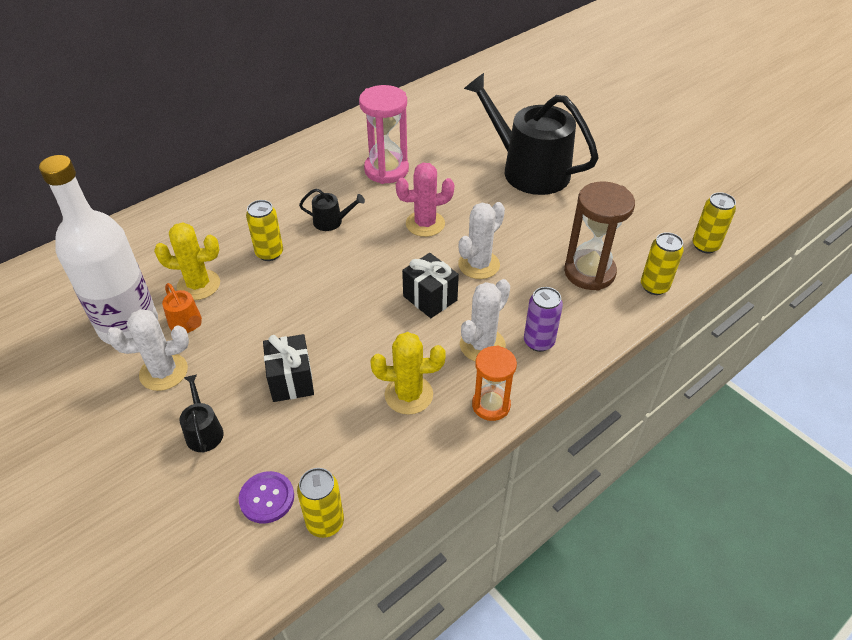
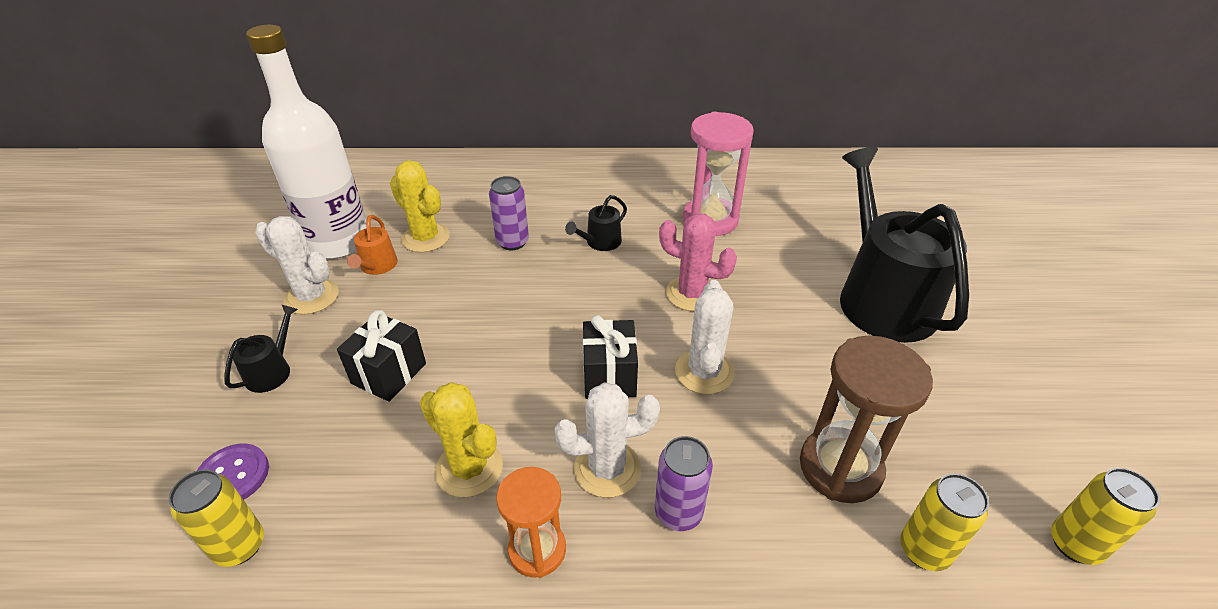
camera: 40 degrees right, 5 degrees down
(269, 253) = (512, 242): yellow can -> purple can
(331, 221) = (600, 242): black watering can -> black watering can turned 90 degrees clockwise
(479, 265) = (704, 372): white cactus -> white cactus turned 75 degrees counterclockwise

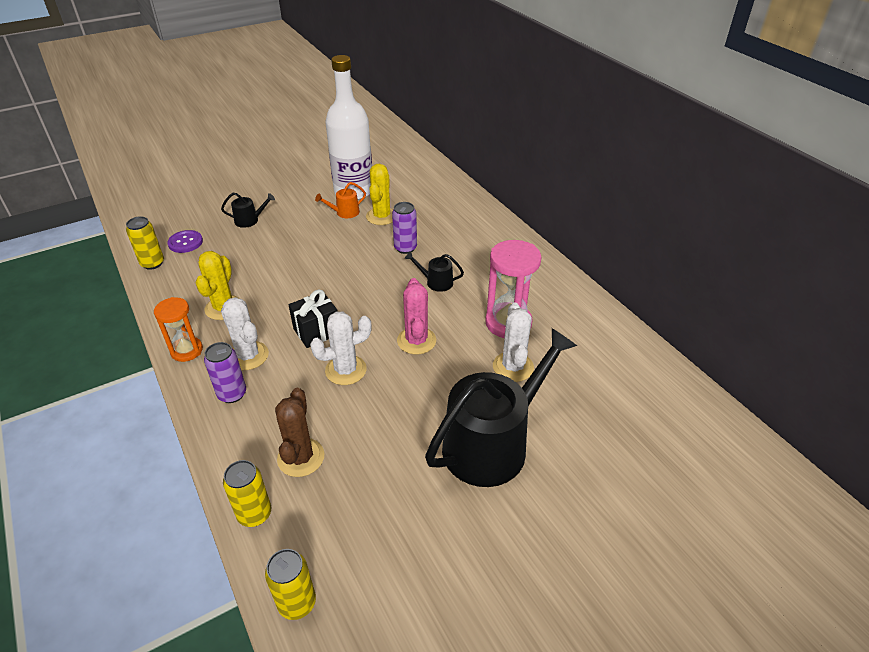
camera: 60 degrees right, 0 degrees up
(311, 297) = (306, 205): white cactus -> white cactus (513, 367)
(389, 373) = (269, 254): black gift -> none
(840, 468) = (301, 457): brown hourglass -> brown cactus

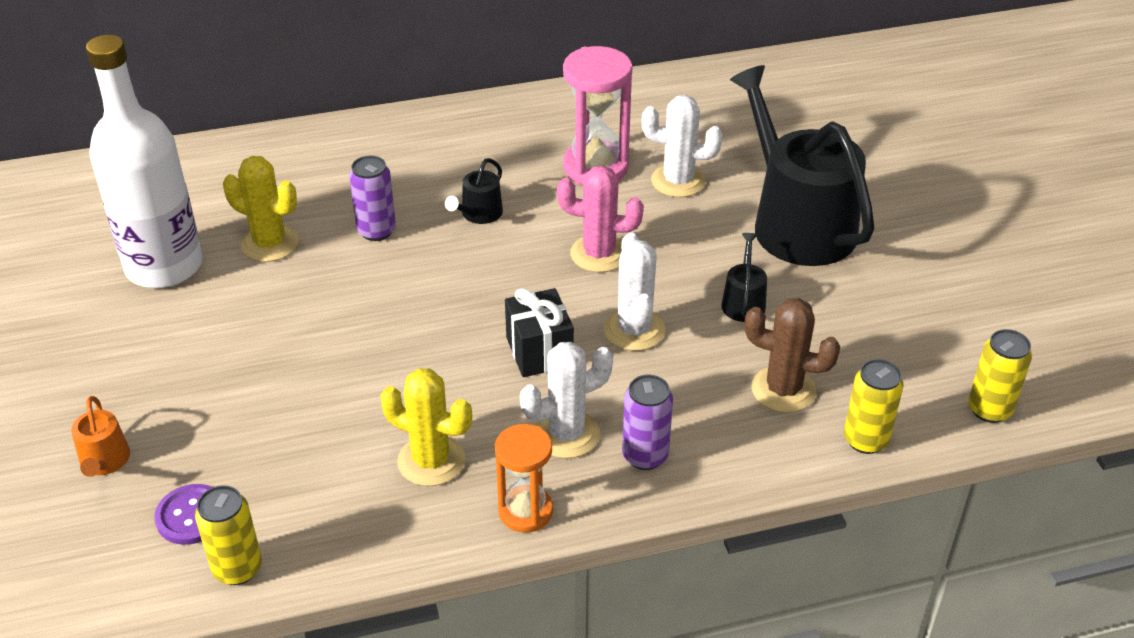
camera: 75 degrees left, 0 degrees up
(249, 220) = (171, 415): black watering can -> black watering can (743, 302)
(344, 212) = (228, 286): orange watering can -> orange watering can (104, 461)

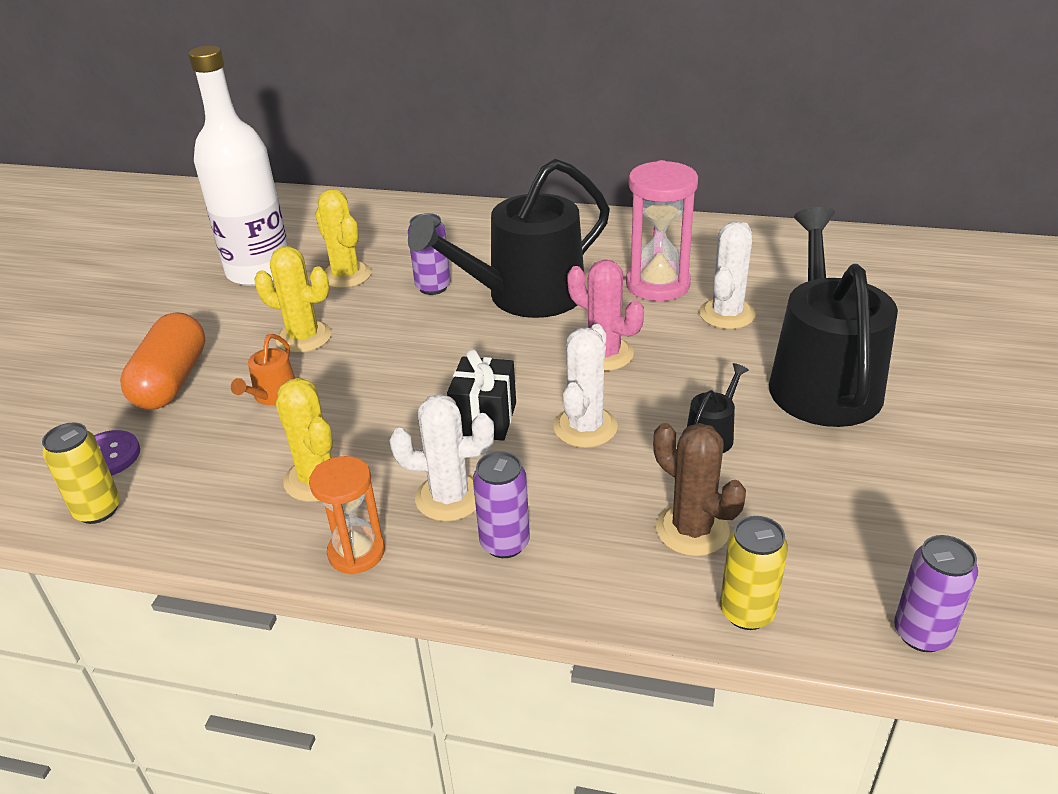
camera: 30 degrees right, 5 degrees down
(104, 461) = (90, 395): orange watering can -> orange watering can (273, 395)
(184, 417) = (171, 381): none -> orange capsule
(286, 326) = (304, 337): none -> yellow cactus
(479, 214) = (526, 296): black watering can -> black watering can, size x2.46
(678, 181) = (727, 314): white cactus -> white cactus turned 75 degrees clockwise
(989, 409) = (922, 633): yellow can -> purple can

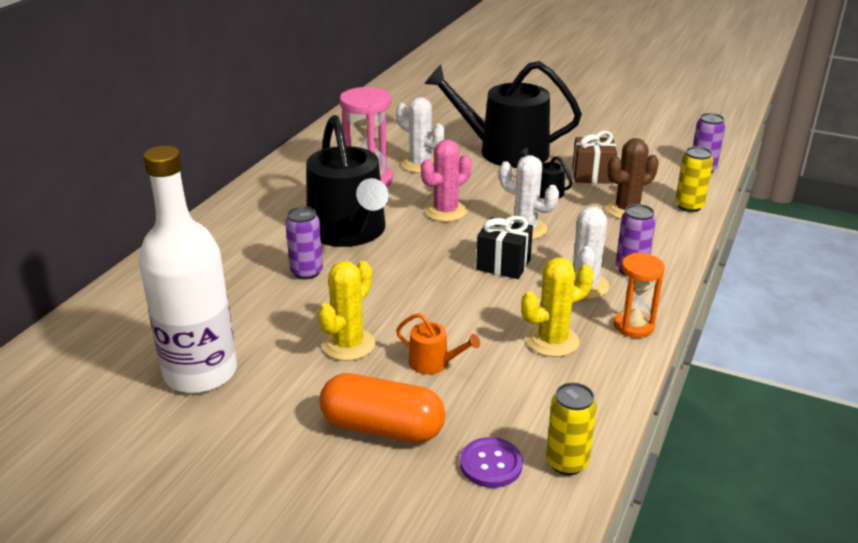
camera: 80 degrees left, 5 degrees down
(346, 275) = (251, 317): yellow cactus -> none
(797, 481) = (592, 175): none -> brown gift

